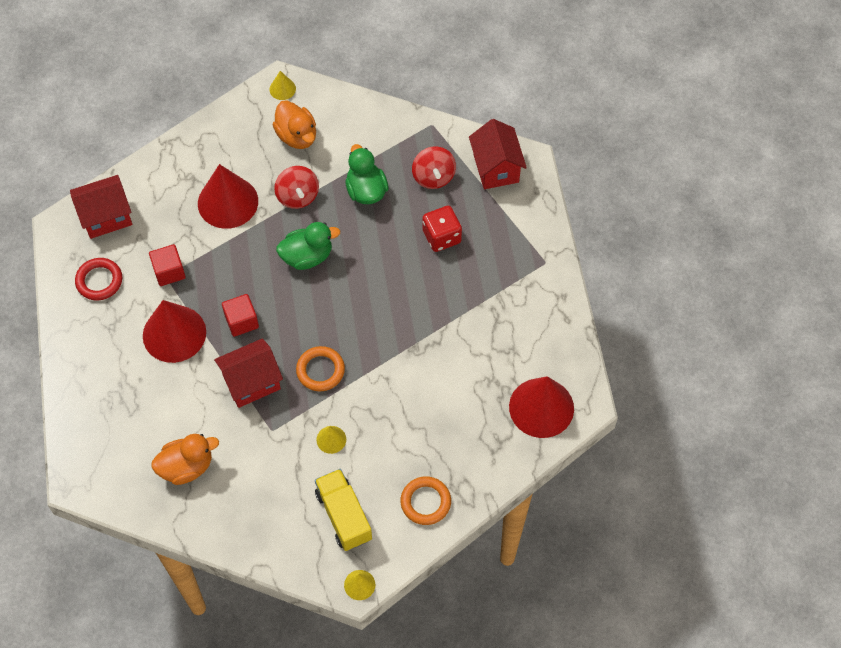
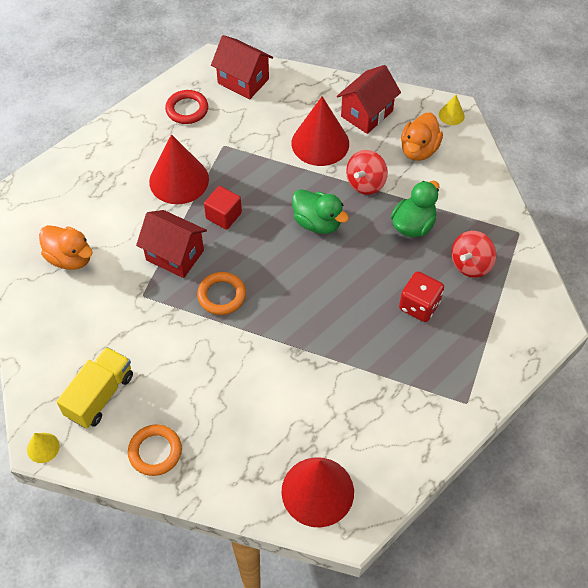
camera: 55 degrees right, 5 degrees down
(169, 272) = (229, 145): red cube -> none
(331, 439) = (164, 342): yellow cone -> none
(496, 168) = (523, 305): red house -> red house (367, 114)

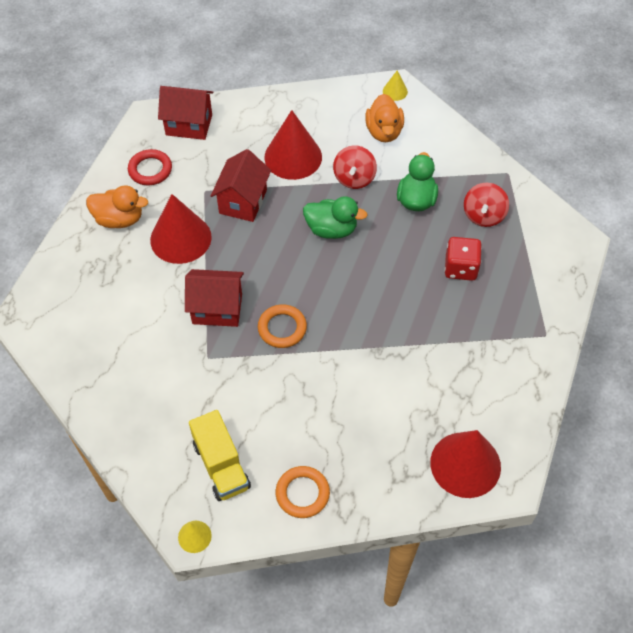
camera: 25 degrees left, 0 degrees up
(70, 258) = (117, 351): orange duck -> orange duck (119, 219)
(100, 395) = (221, 465): yellow truck -> yellow truck turned 150 degrees clockwise
(223, 215) = (242, 255): red cube -> none
(367, 114) = (320, 116): red house -> red house (243, 201)

